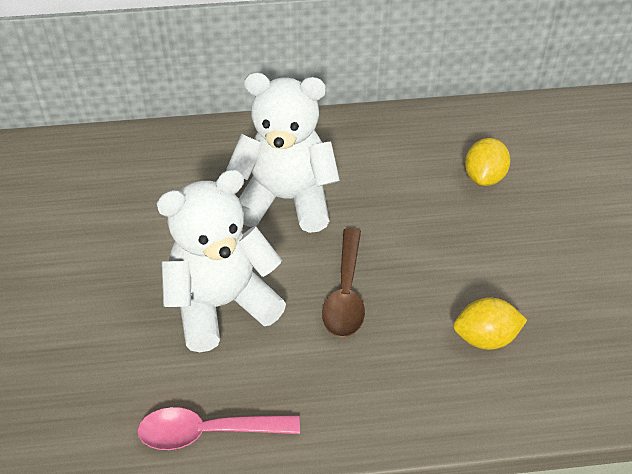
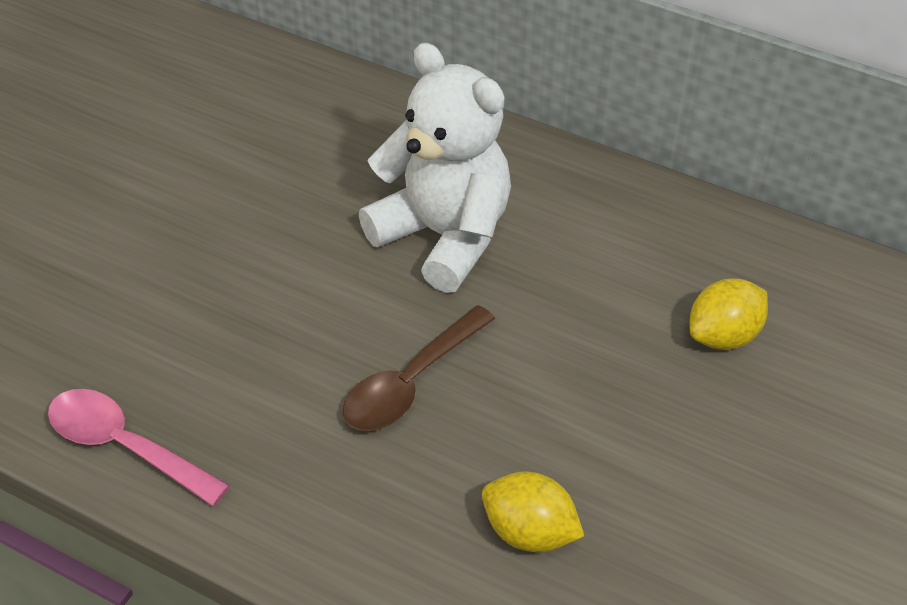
camera: 35 degrees right, 0 degrees up
(221, 304) = (263, 317): white teddy bear -> none

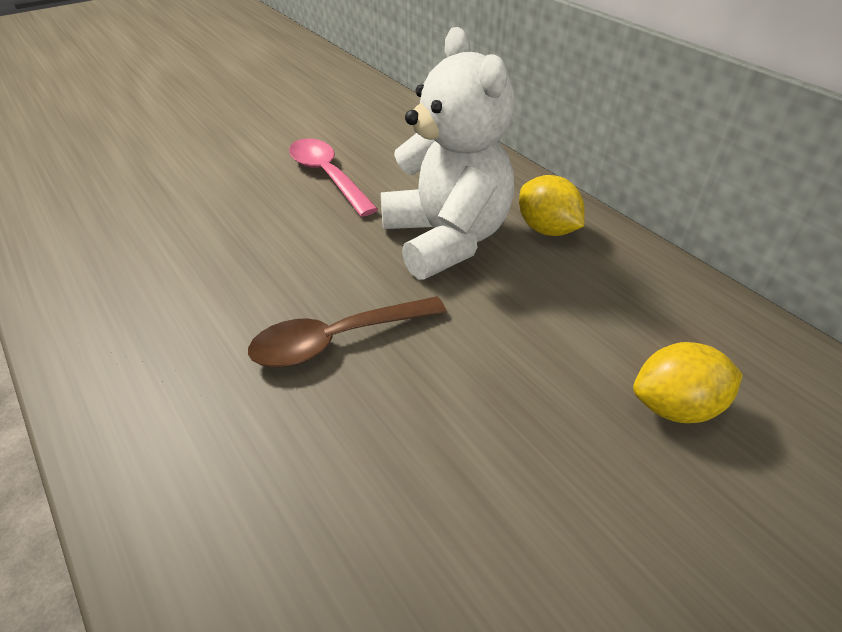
camera: 25 degrees right, 5 degrees down
(125, 446) = (79, 307): pink spoon -> pink spoon (327, 176)
(529, 532) = (347, 535): yellow lemon -> yellow lemon (546, 229)

